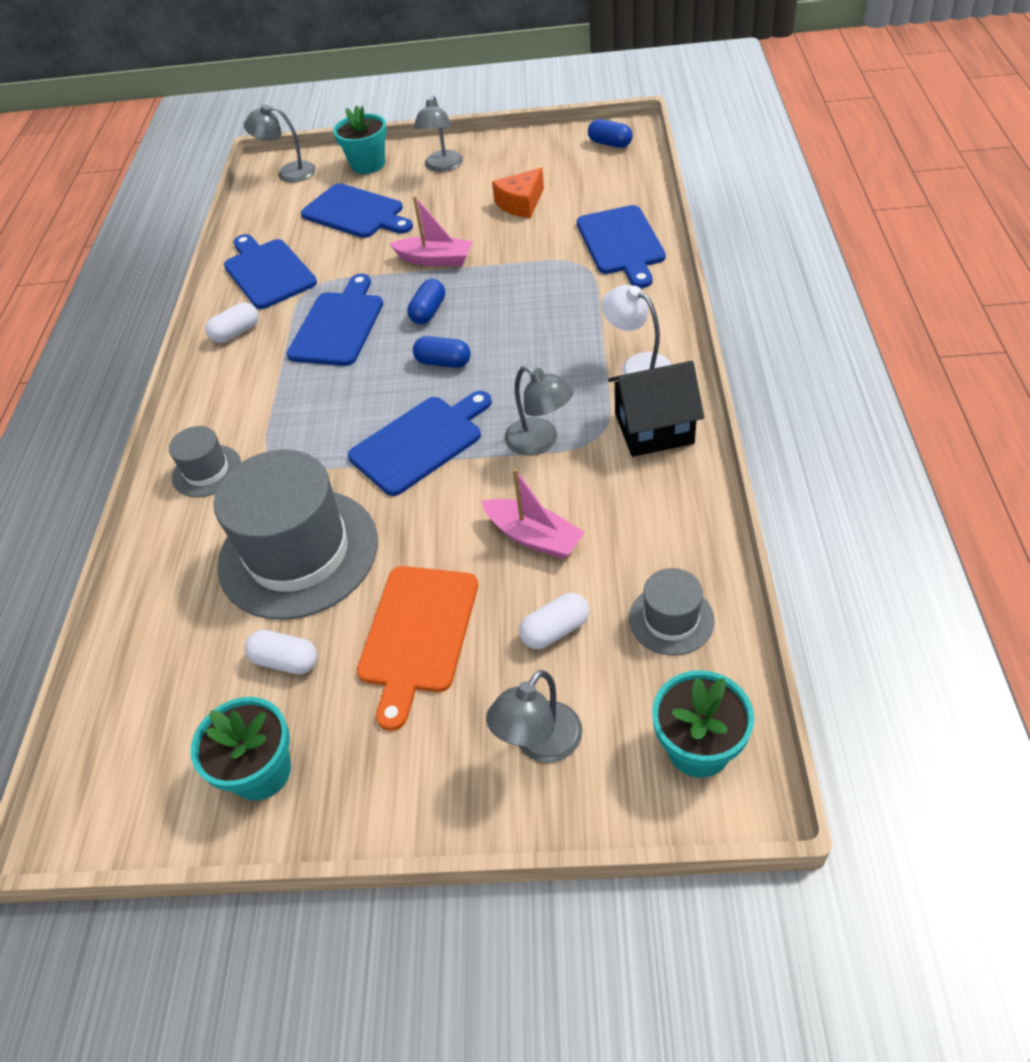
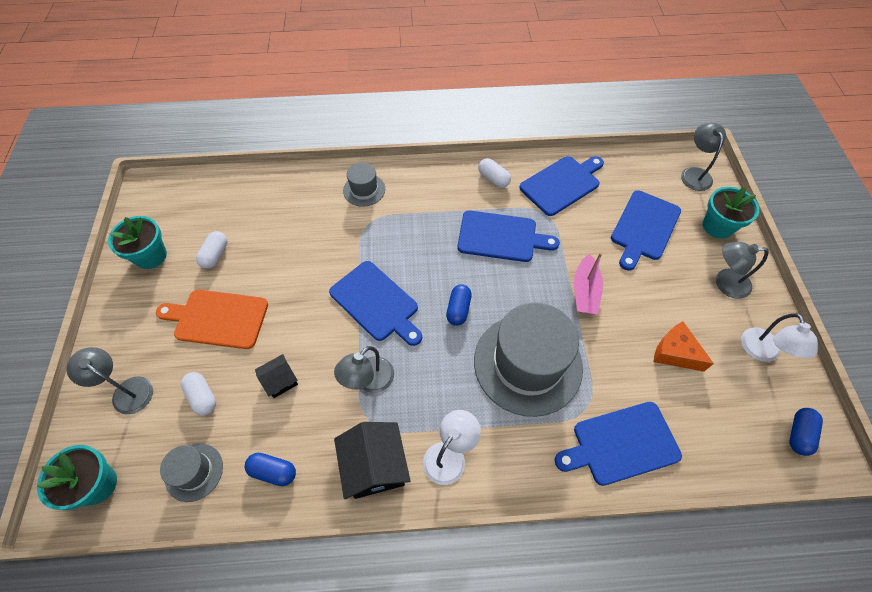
camera: 80 degrees right, 10 degrees up
(298, 553) = (291, 248): grey hat -> grey hat (527, 363)
(428, 312) = (517, 293): blue capsule -> blue capsule (273, 471)
(526, 153) = (762, 352): none -> white lamp
(534, 537) = (280, 381): pink boat -> black house

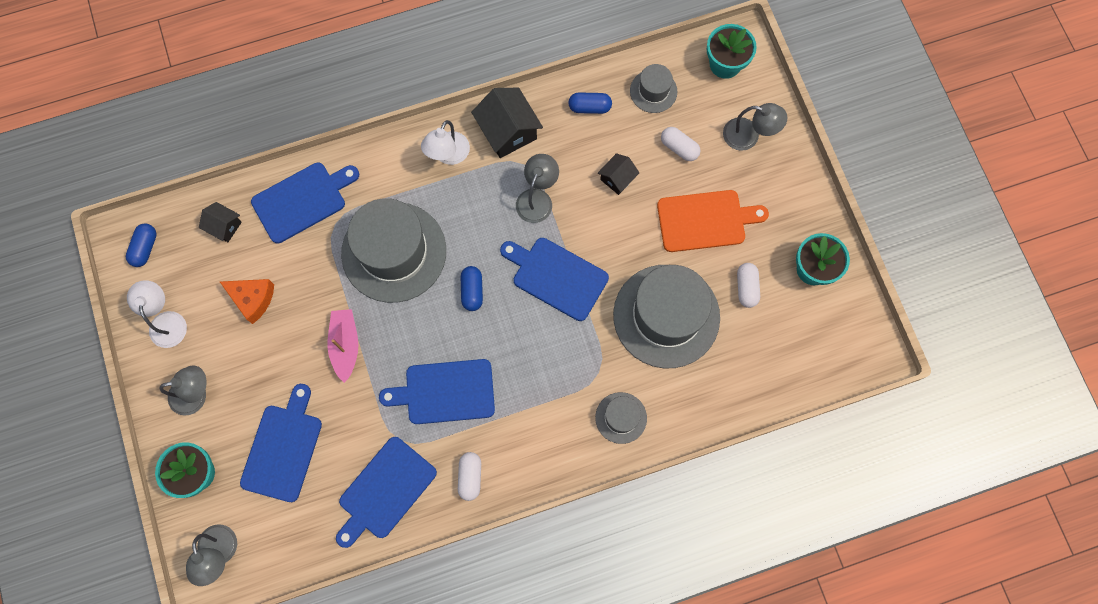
camera: 165 degrees right, 15 degrees up
(294, 250) = (666, 316): none -> grey hat
(493, 179) = (470, 477): white capsule -> white capsule turned 60 degrees clockwise
(710, 436) = (224, 226): none -> black house

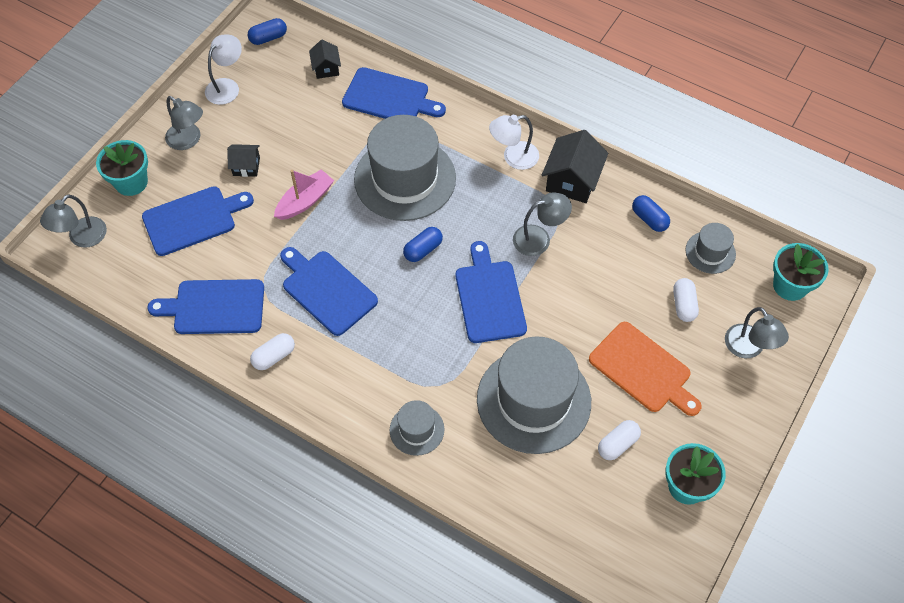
camera: 50 degrees right, 15 degrees down
(252, 299) = (288, 122): orange cheese -> none
(617, 178) = (611, 280): black house -> black house (246, 166)

